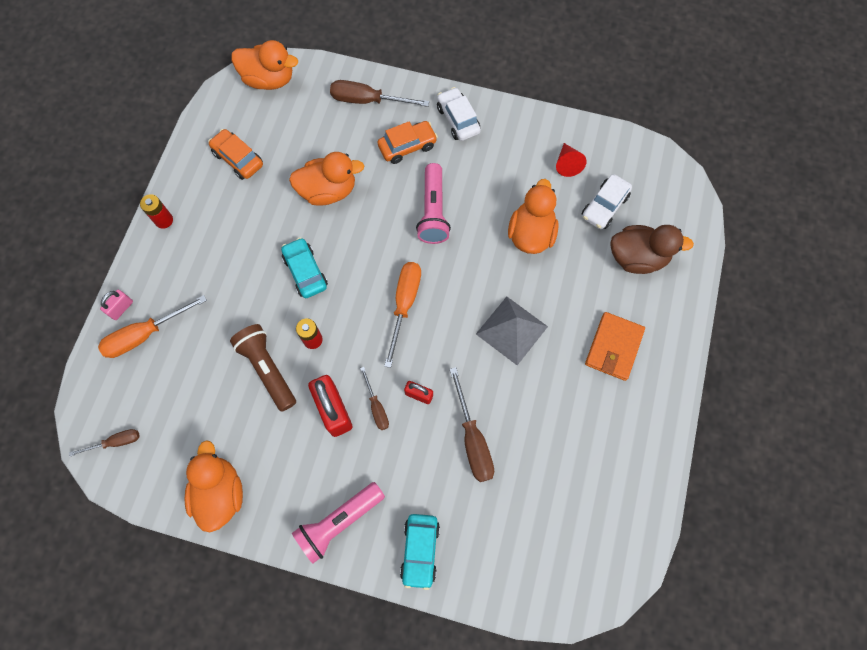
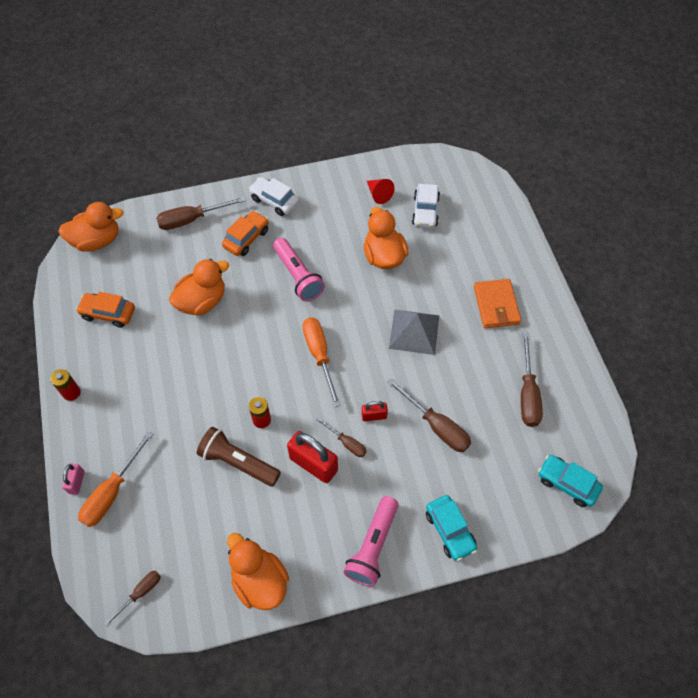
camera: 30 degrees left, 10 degrees down
(305, 272) = (222, 371): turquoise car -> turquoise car (567, 483)
(585, 458) = (527, 394): none -> brown screwdriver
(637, 258) = (472, 235): brown duck -> none

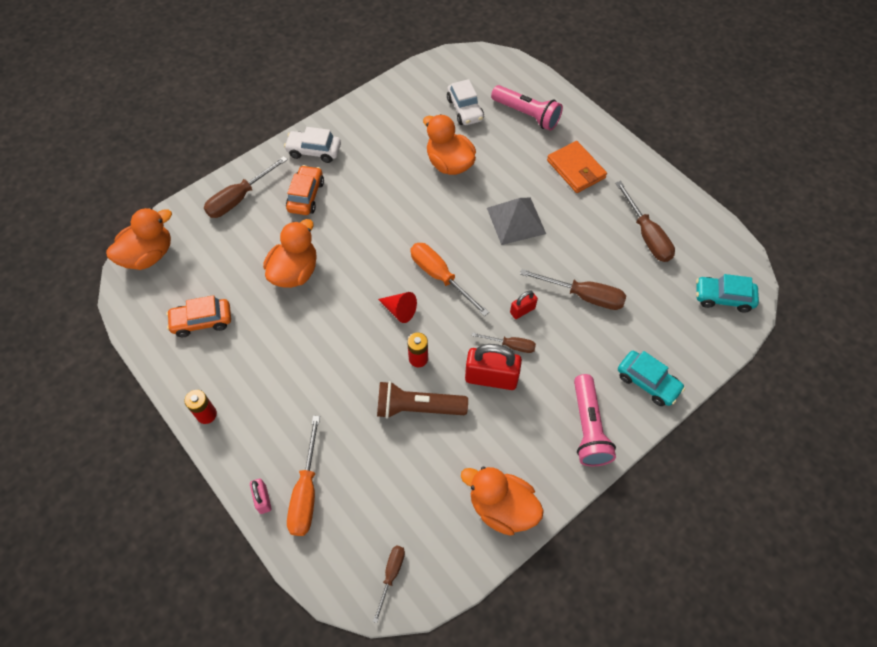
camera: 25 degrees left, 0 degrees up
(298, 276) = (377, 212): pink flashlight -> pink flashlight (526, 114)
(378, 194) = (413, 110): red cone -> red cone (399, 310)

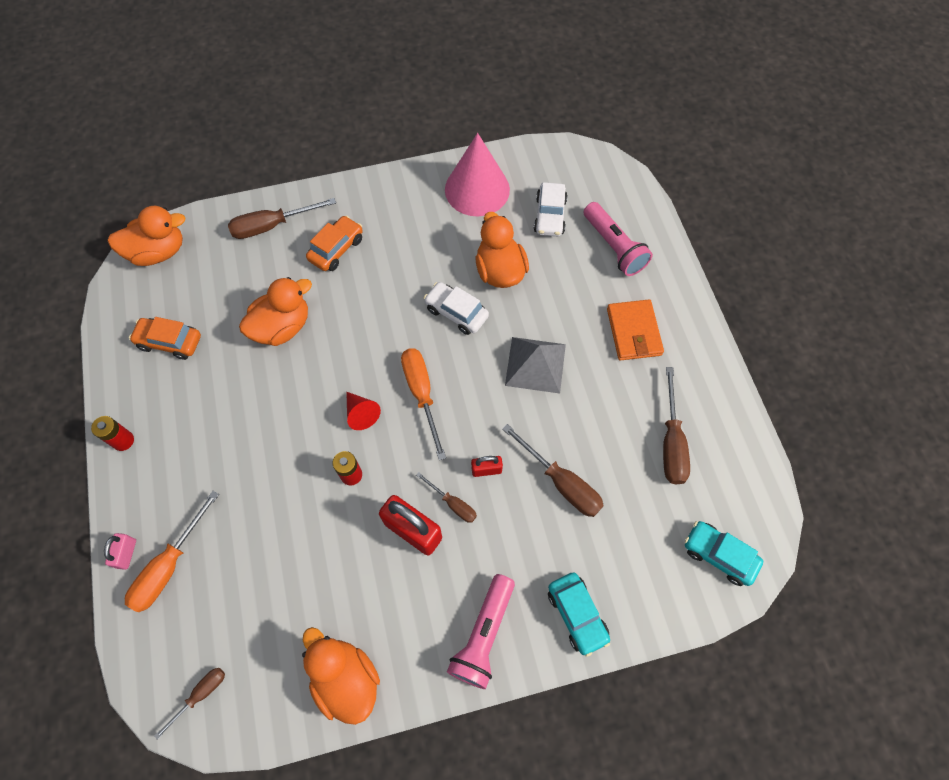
camera: 25 degrees right, 5 degrees up
(314, 151) = (370, 203): white car -> white car (456, 312)
(396, 110) = (477, 189): none -> pink cone
(418, 407) = (322, 528): brown flashlight -> none

